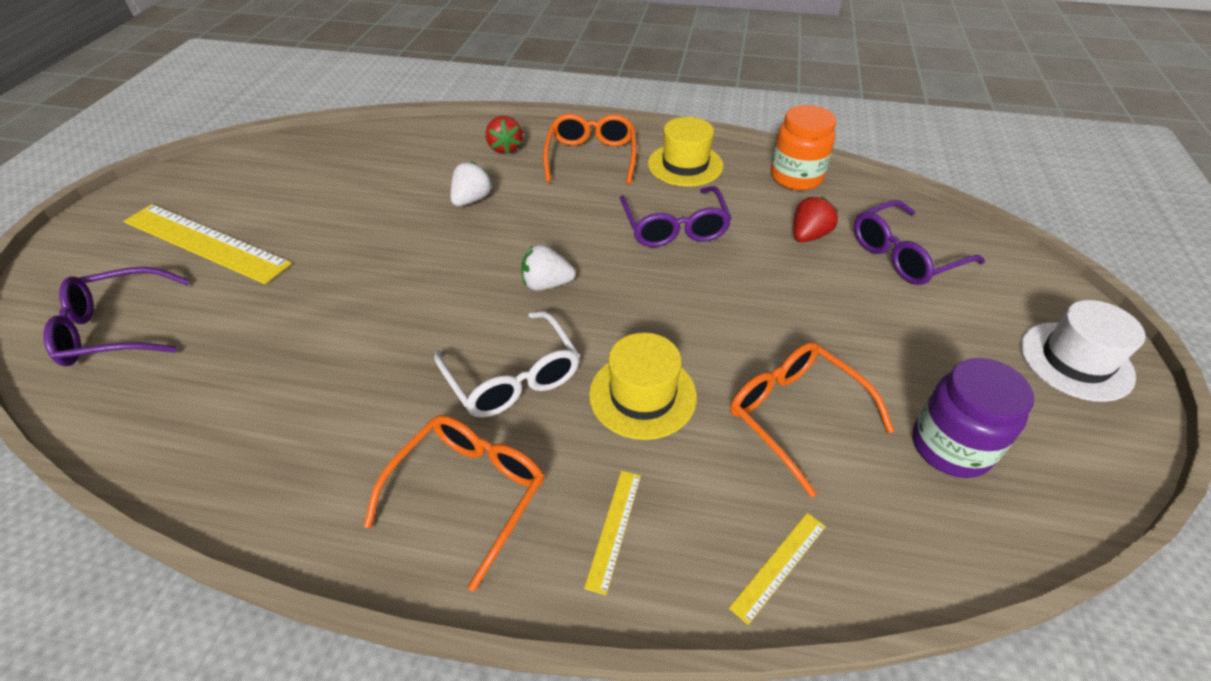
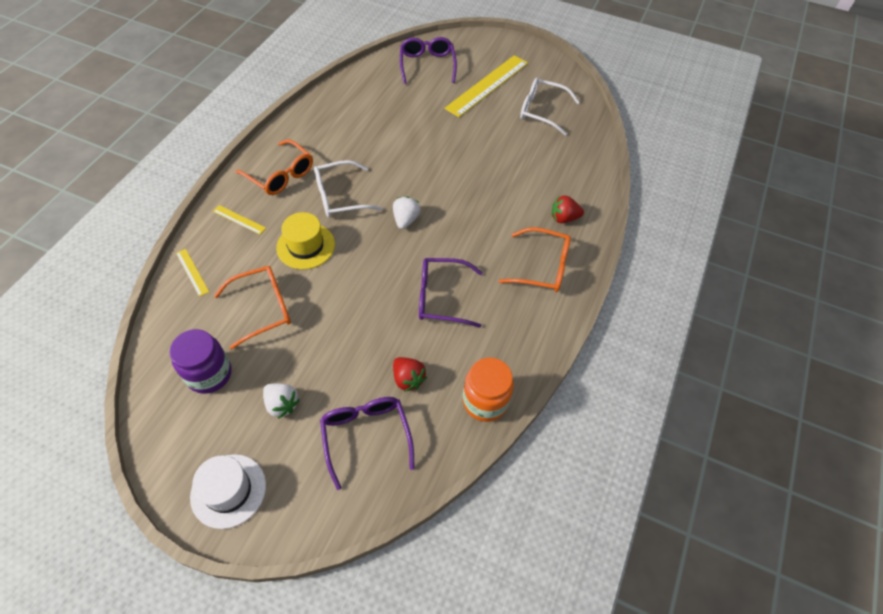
camera: 100 degrees right, 10 degrees up
(285, 181) = (542, 111): none -> white glasses
(472, 200) = (501, 194): white strawberry -> white strawberry (282, 404)
(685, 165) = (520, 326): yellow hat -> none

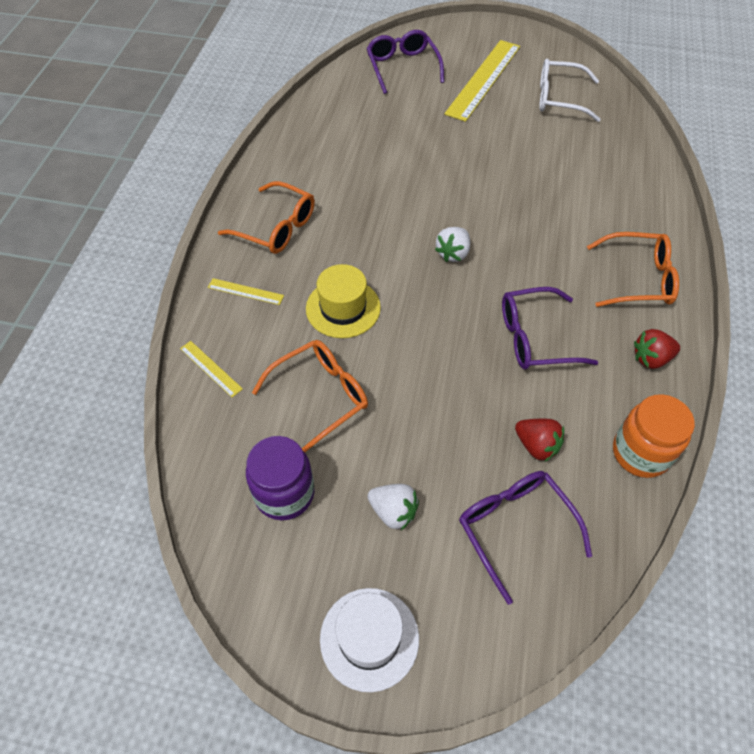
camera: 10 degrees left, 0 degrees up
(341, 196) = (362, 240): white glasses -> none
(406, 220) = (453, 253): white strawberry -> white strawberry turned 150 degrees counterclockwise
(564, 218) = (638, 217): red strawberry -> red strawberry (651, 358)

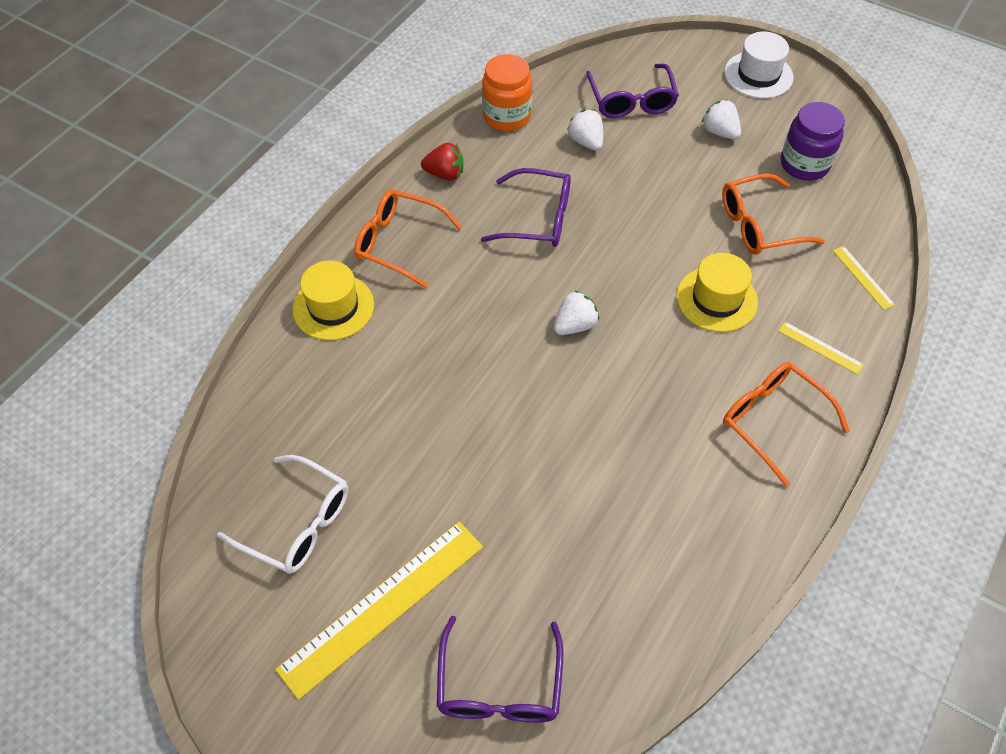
camera: 160 degrees left, 0 degrees up
(536, 445) = (586, 142): red strawberry -> white strawberry
(645, 215) = (333, 307): none -> yellow hat

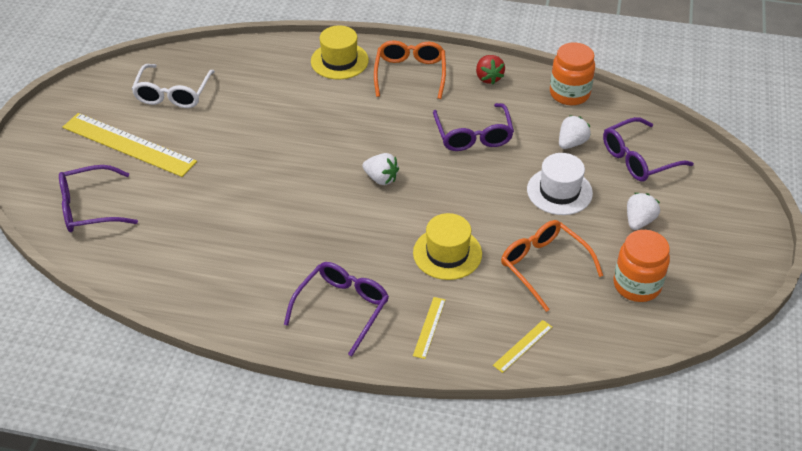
camera: 70 degrees right, 10 degrees down
(758, 75) = (733, 234): white hat -> white hat (559, 191)
(774, 422) = (341, 309): orange glasses -> purple glasses
(804, 164) = (637, 285): purple jar -> orange jar

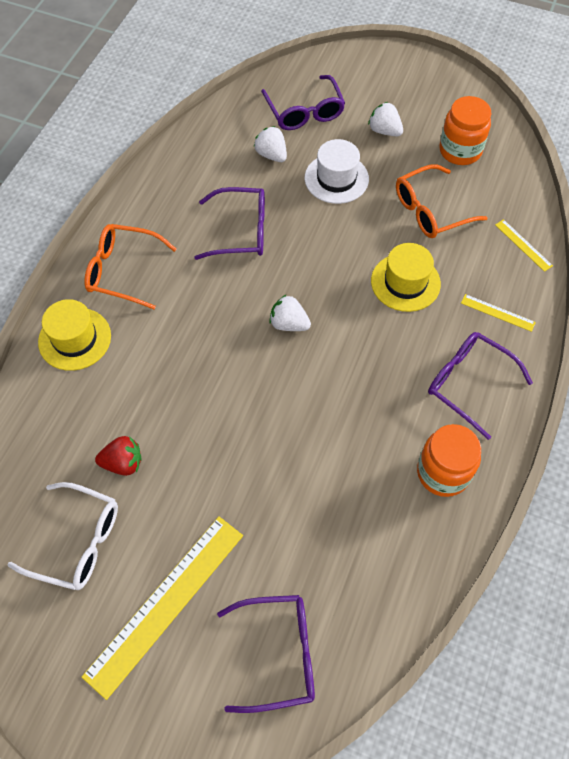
camera: 80 degrees left, 15 degrees up
(91, 208) = (277, 654): purple glasses -> purple glasses turned 90 degrees counterclockwise
(381, 178) = (289, 324): white strawberry -> white strawberry turned 105 degrees counterclockwise
(488, 78) = (153, 201): red strawberry -> red strawberry (123, 463)
(569, 94) = (198, 140): orange jar -> orange jar (443, 472)

